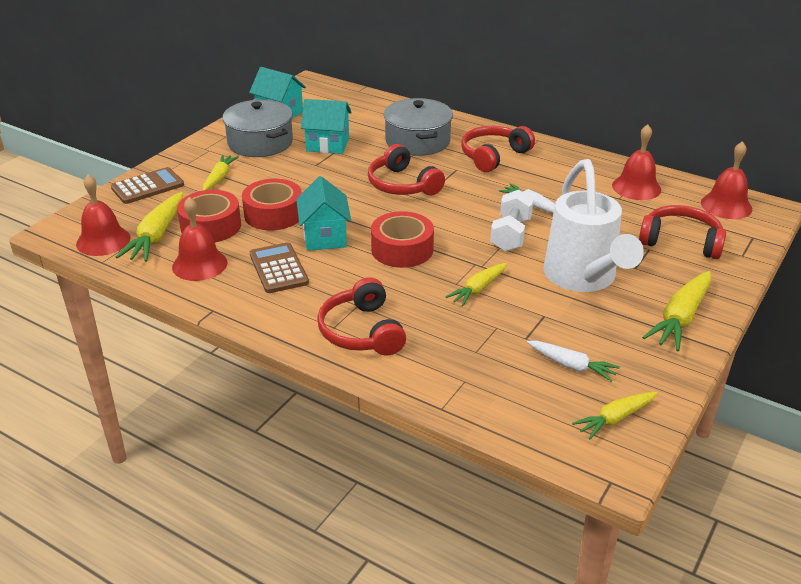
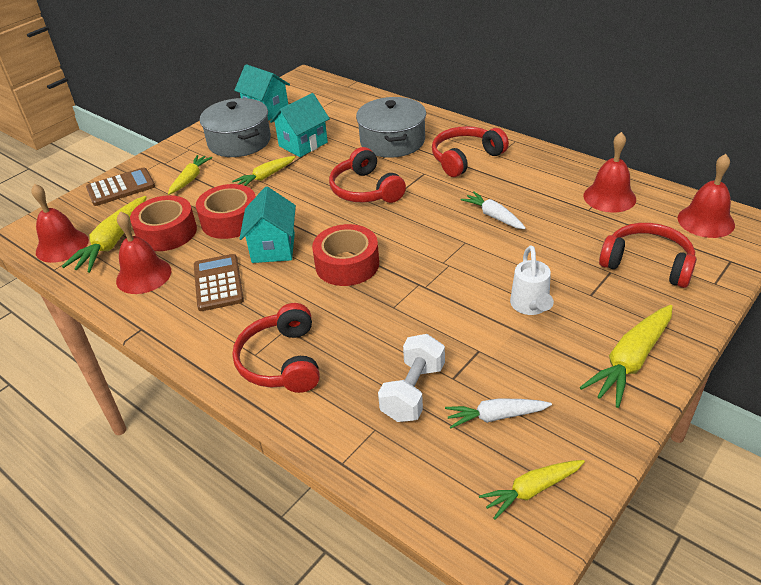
camera: 10 degrees right, 5 degrees up
(327, 145) = (303, 144): turquoise house -> turquoise house turned 60 degrees counterclockwise
(478, 289) = (415, 315): yellow carrot -> yellow carrot (265, 177)
(510, 235) = (463, 251): white dumbbell -> white dumbbell (413, 392)
(571, 366) = (496, 416): white carrot -> white carrot turned 135 degrees clockwise
(583, 279) = (530, 307): white watering can -> white watering can, size x0.50

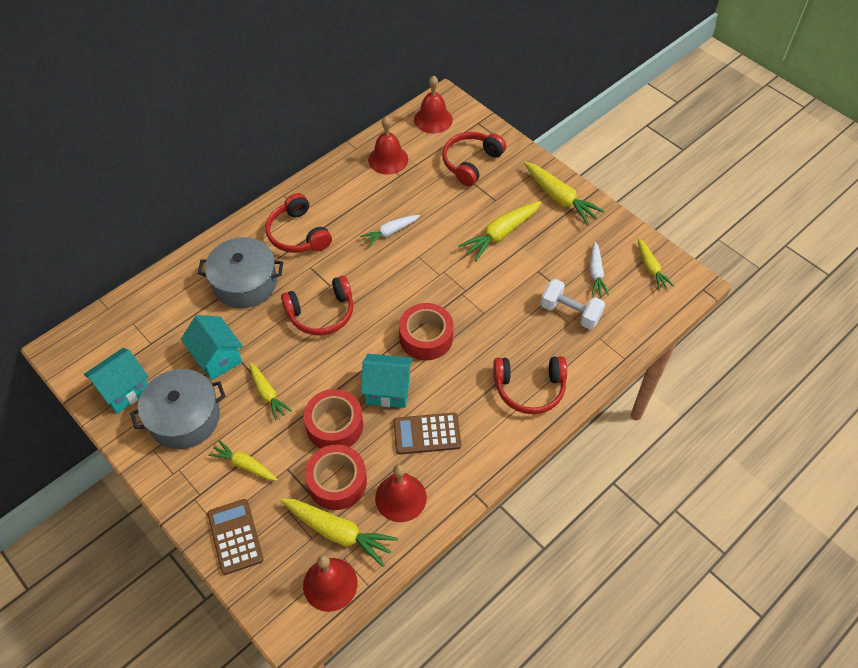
camera: 85 degrees left, 15 degrees up
(530, 307) = (501, 234): white watering can -> yellow carrot

